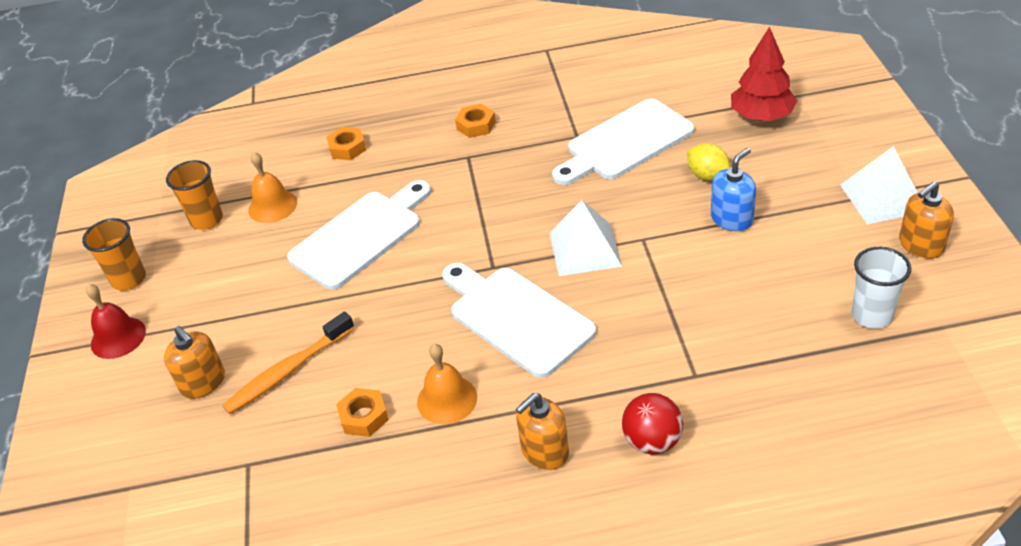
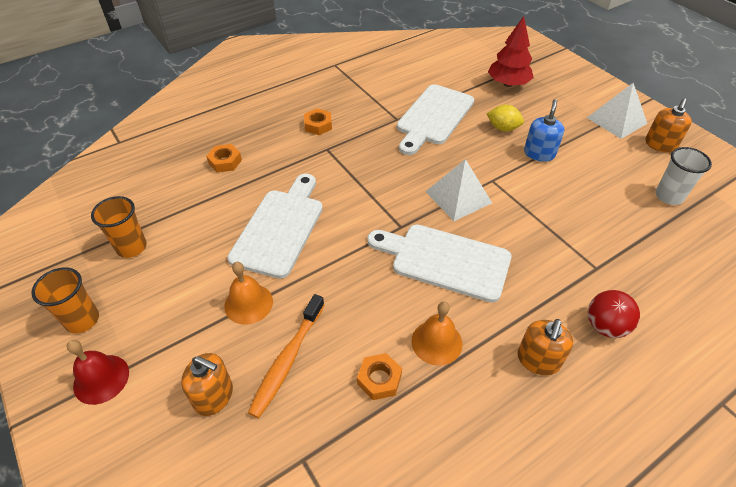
camera: 30 degrees left, 5 degrees up
(272, 206) = (187, 221): orange bell -> orange bell (248, 303)

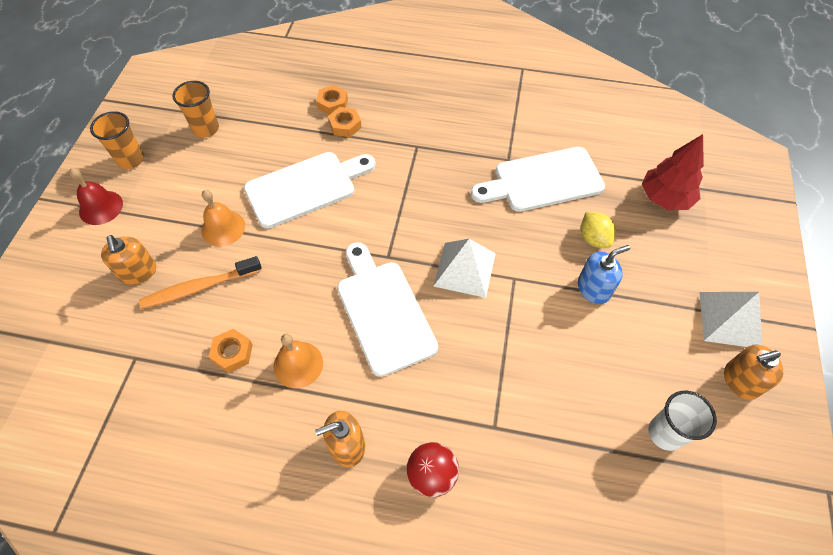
camera: 45 degrees right, 10 degrees up
(318, 125) = (436, 119): orange nut -> orange nut (345, 125)

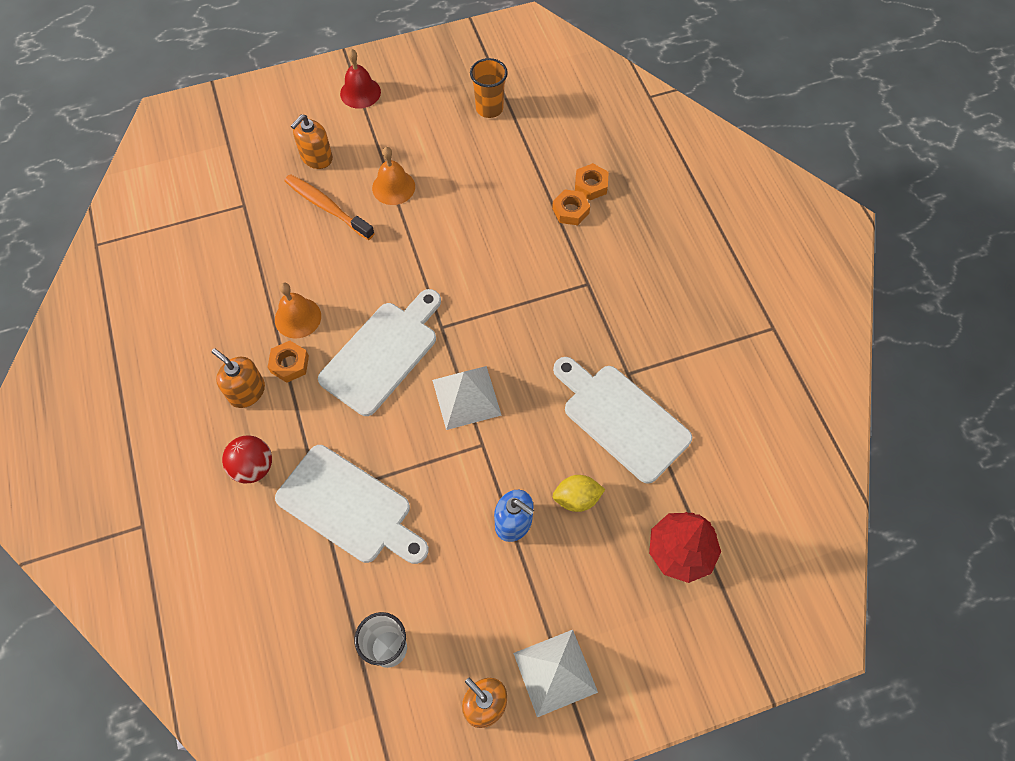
camera: 60 degrees right, 5 degrees up
(131, 159) = (420, 79): orange cup -> none
(232, 353) = (283, 266): orange nut -> orange nut (289, 364)
(305, 187) = (475, 221): white cutting board -> white cutting board (349, 507)
(593, 238) = (576, 498): yellow lemon -> yellow lemon turned 45 degrees clockwise

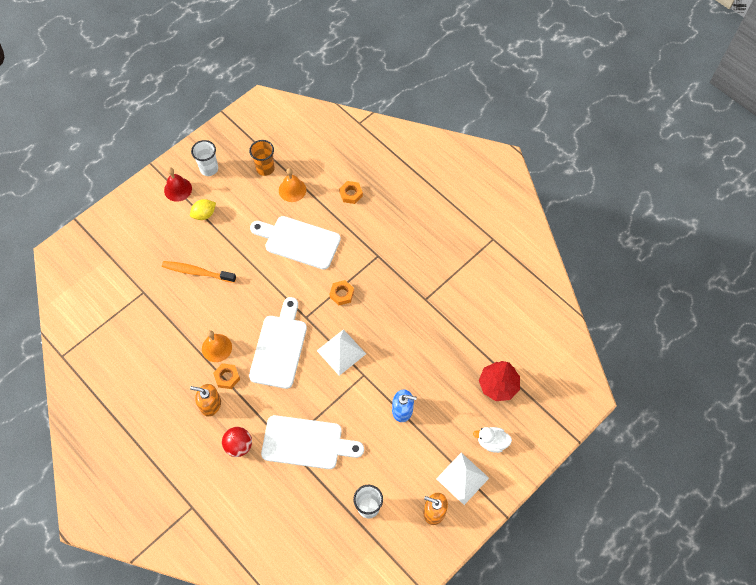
camera: 25 degrees left, 0 degrees up
(316, 157) = (173, 243): orange soap dispenser -> none
(393, 187) = (232, 243): orange bell -> orange bell (292, 190)
(414, 82) = (209, 169): none -> white cup
(570, 210) = (346, 215): orange nut -> orange nut (342, 294)
(576, 498) = (430, 382): yellow lemon -> yellow lemon (204, 214)
(621, 419) = (433, 327): white cutting board -> white cutting board (299, 241)
(629, 636) = (492, 442): none -> white duck

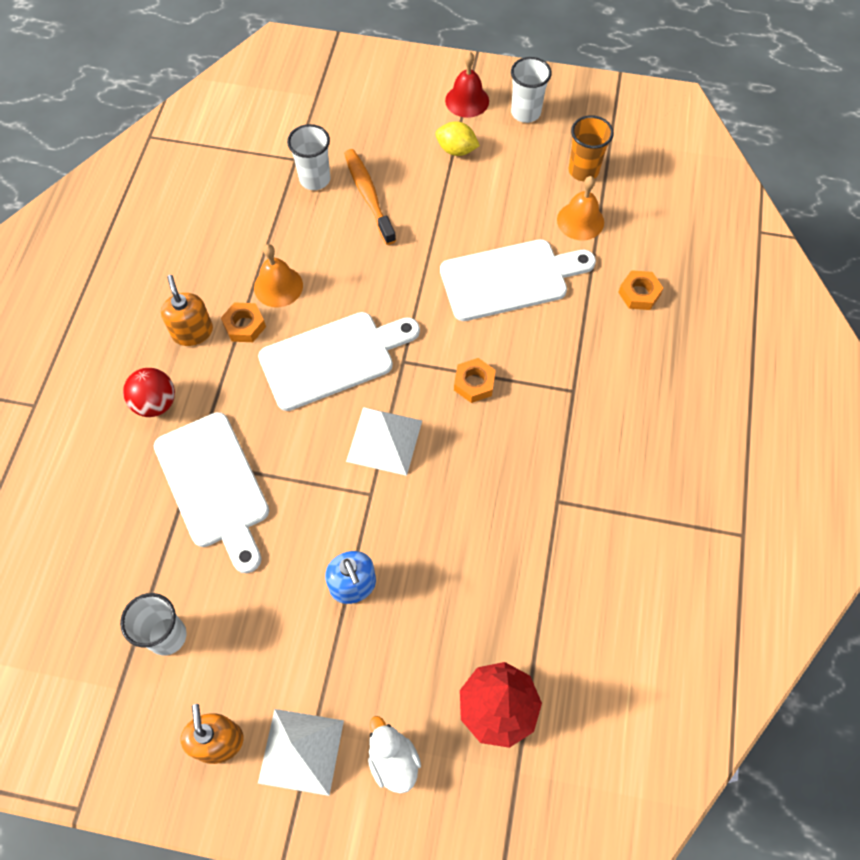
camera: 55 degrees right, 0 degrees up
(165, 291) = (315, 179): none -> white cup
(299, 241) = (509, 279): white cutting board -> white cutting board turned 90 degrees clockwise

